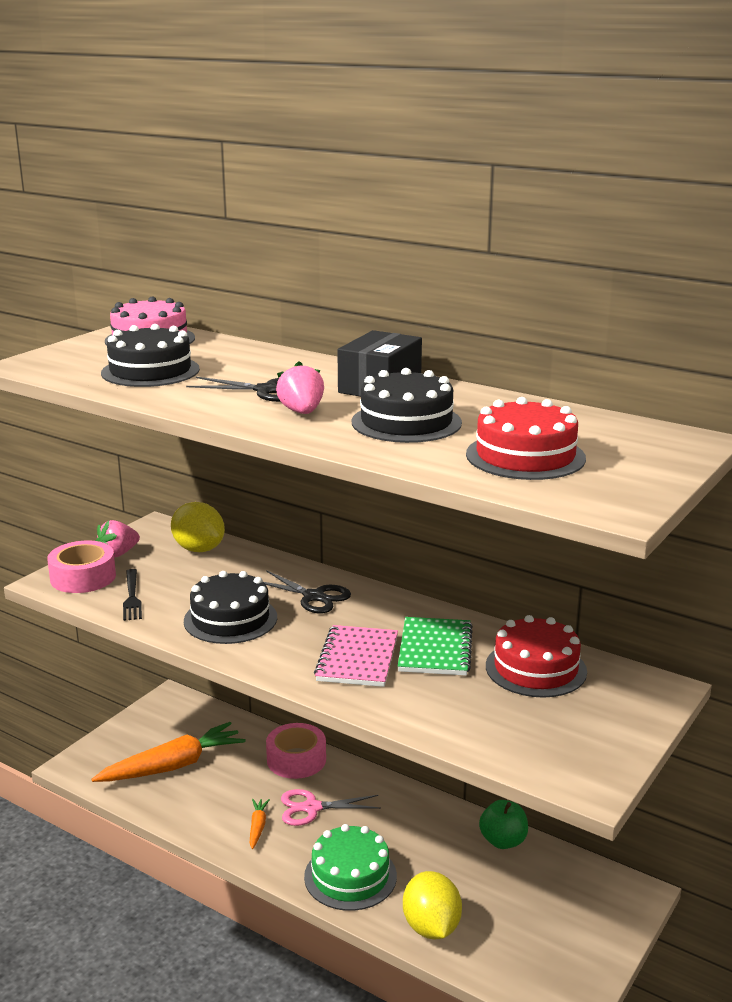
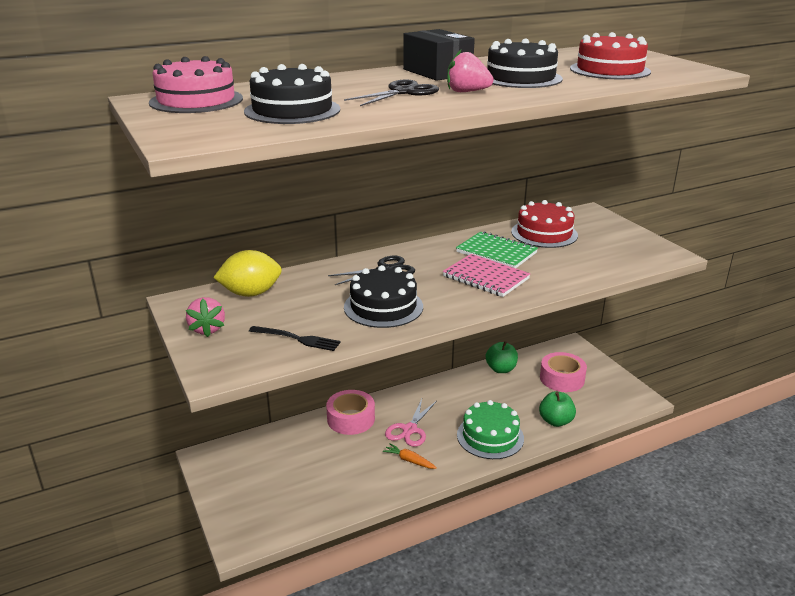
camera: 60 degrees left, 5 degrees up
(83, 577) = (229, 354): pink tape -> pink tape (562, 378)
(173, 766) = (299, 481): orange carrot -> none
(431, 927) = (555, 421): yellow lemon -> green apple

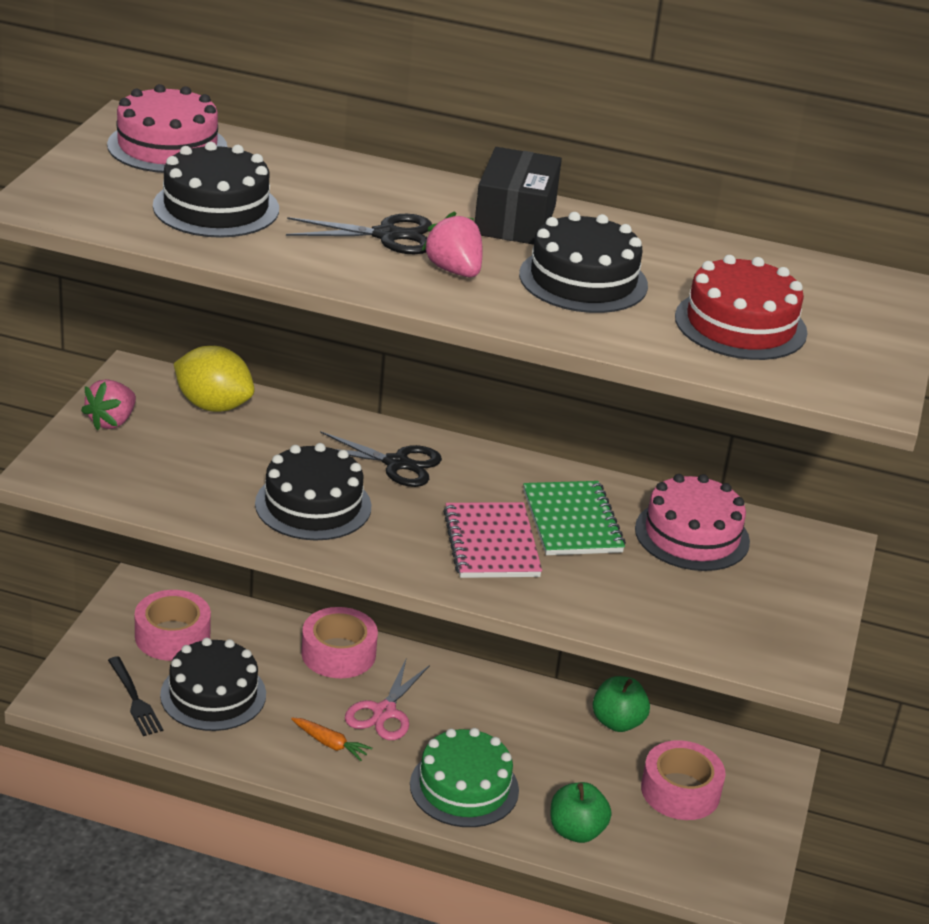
camera: 40 degrees right, 5 degrees up
(258, 466) = (172, 636): none -> pink tape
(298, 339) = (171, 485): black fork -> black fork (135, 699)
(321, 479) = (213, 694): none -> black cake
(409, 460) = (330, 744): orange carrot -> orange carrot turned 135 degrees clockwise
(410, 430) = (384, 712): pink scissors -> pink scissors turned 45 degrees counterclockwise
(544, 233) = (692, 535): red cake -> pink cake

